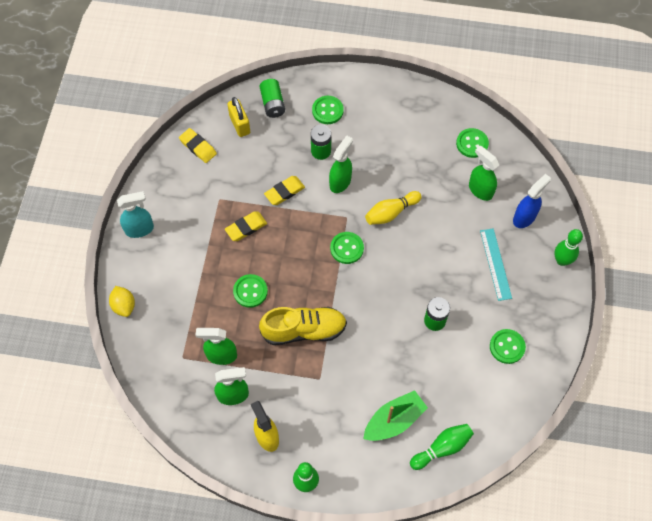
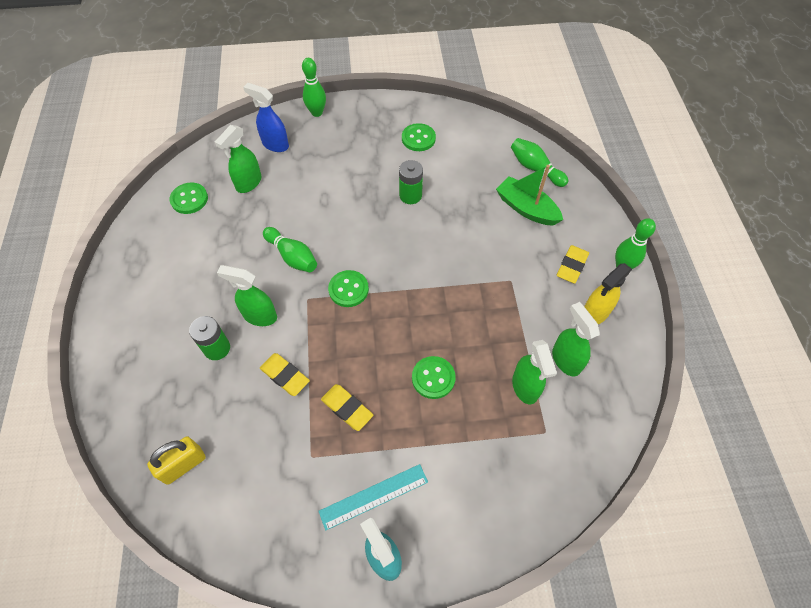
camera: 105 degrees left, 5 degrees down
(124, 306) = (505, 536): yellow lemon -> none
(198, 147) = (229, 515): yellow eraser -> yellow eraser (571, 266)
(272, 104) = (144, 429): green battery -> none
(304, 330) = (462, 308): yellow shoe -> none
(327, 111) = (152, 355): green button -> none
(391, 212) = (292, 256): yellow bowling pin -> green bowling pin
(495, 264) = (333, 159): turquoise ruler -> turquoise ruler (373, 496)

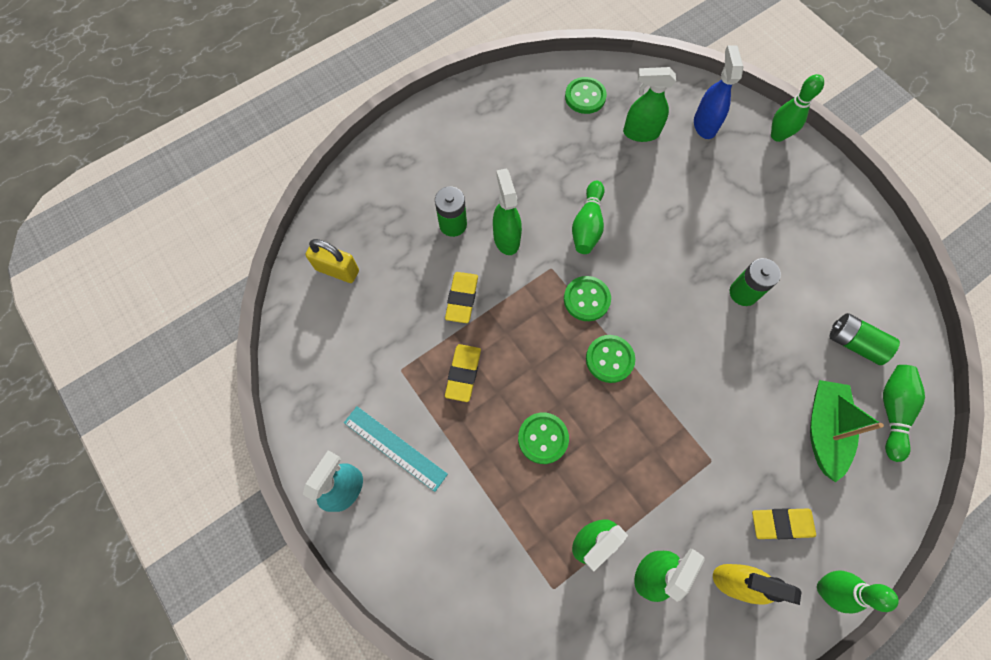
camera: 60 degrees right, 10 degrees up
(418, 138) = (828, 256): green button -> green button (609, 359)
(482, 160) = (854, 343): none -> green battery

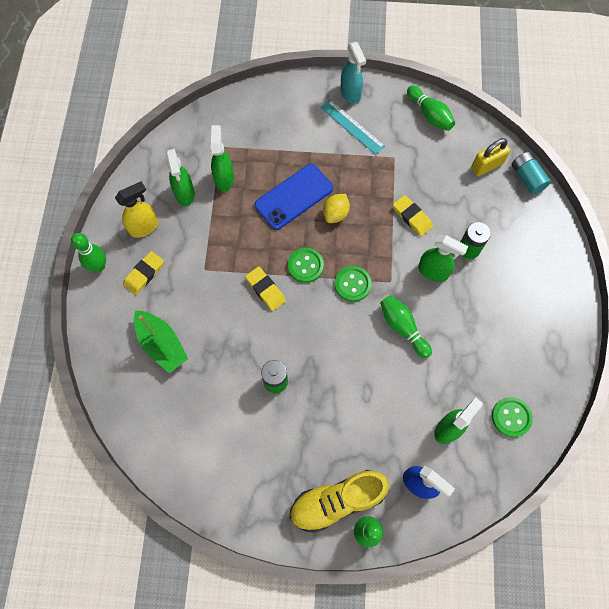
camera: 130 degrees right, 0 degrees up
(323, 224) = (527, 178): none -> turquoise battery
(395, 448) = (352, 127): turquoise ruler -> turquoise ruler turned 60 degrees clockwise
(463, 373) = (364, 185): yellow eraser -> yellow eraser (265, 290)
(524, 376) = (335, 214): none -> yellow lemon
(543, 438) = (294, 197): green button -> blue phone
(780, 170) = (337, 501): none -> yellow shoe
(854, 343) = (186, 417): green battery -> none
(892, 411) = (133, 395): green bowling pin -> green bowling pin (429, 115)

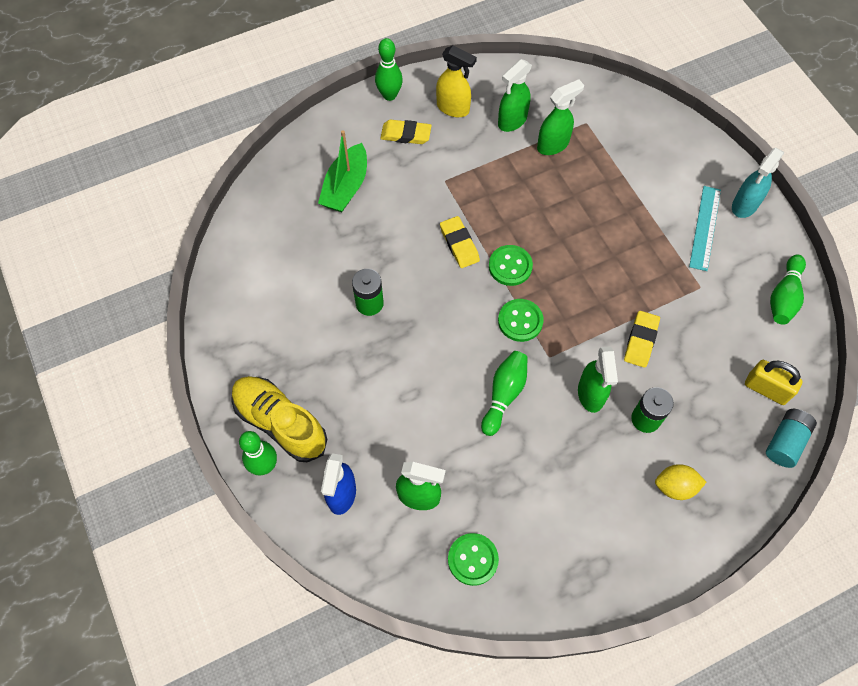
camera: 60 degrees right, 5 degrees down
(265, 290) = (459, 244): yellow eraser -> yellow eraser turned 45 degrees counterclockwise
(294, 197) = (579, 216): blue phone -> none
(335, 214) = (589, 264): yellow lemon -> yellow lemon (675, 486)

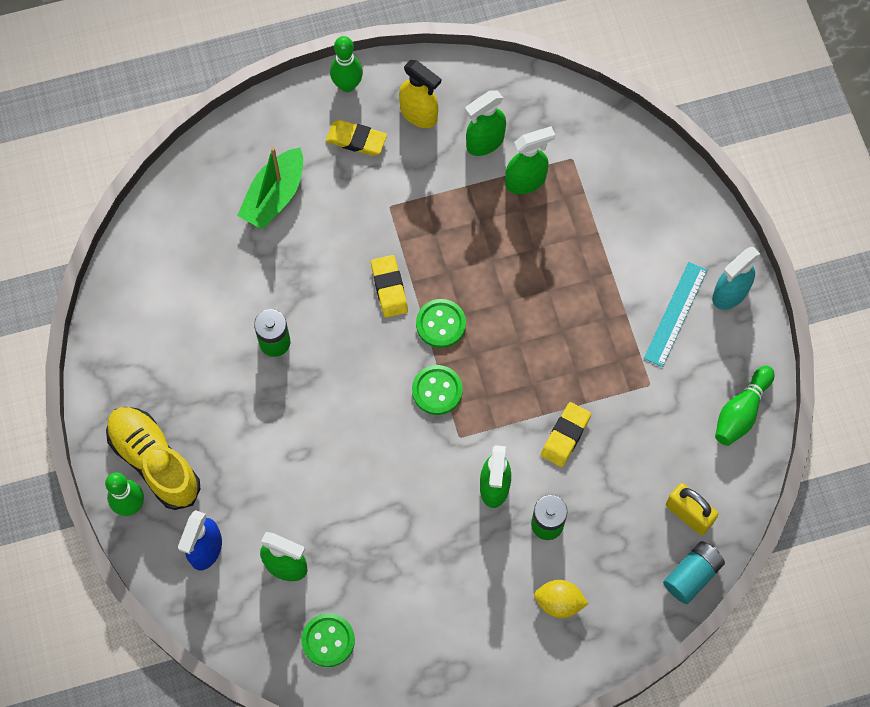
camera: 10 degrees right, 5 degrees up
(504, 395) = (400, 471): green bowling pin -> none

